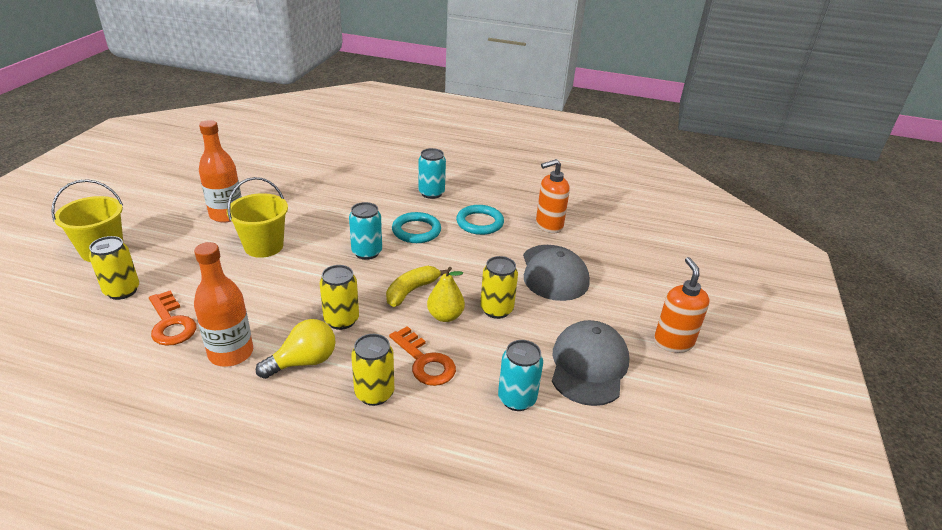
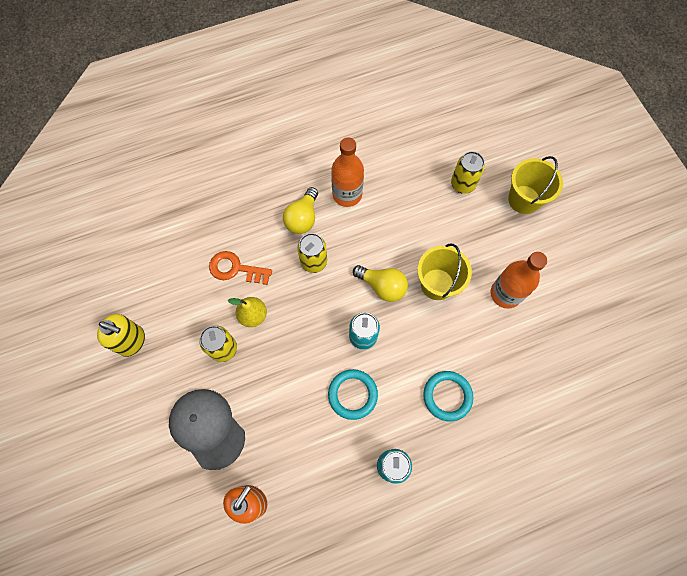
camera: 145 degrees right, 35 degrees up
(171, 323) = (403, 186): orange key -> none
(307, 269) = (382, 286): none -> yellow light bulb
(374, 393) = (245, 227): yellow can -> none
(411, 291) = (295, 322): yellow banana -> none
(480, 223) = (312, 452): turquoise ring -> turquoise ring (447, 396)
(517, 399) = (163, 281): turquoise can -> none
(588, 366) = (132, 341): grey cap -> yellow soap dispenser
(673, 342) = (81, 411): orange soap dispenser -> none

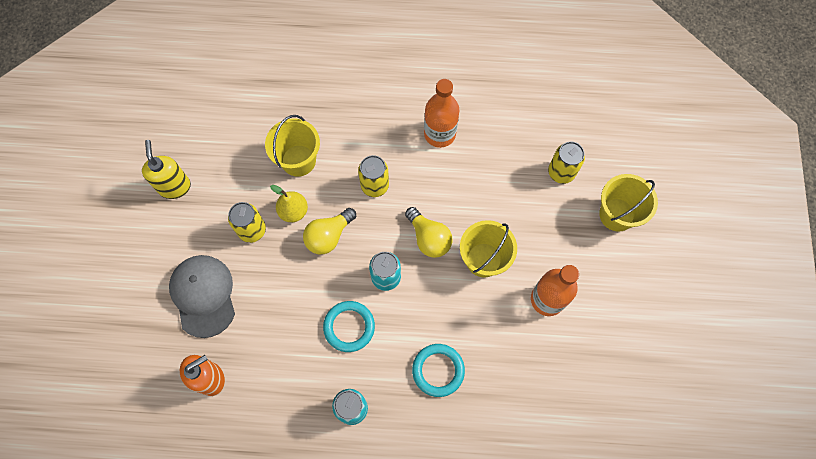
camera: 25 degrees right, 0 degrees up
(132, 341) = (175, 187): yellow soap dispenser -> yellow soap dispenser turned 150 degrees counterclockwise
(235, 269) = (298, 160): orange key -> yellow bucket
(302, 218) = (385, 139): yellow light bulb -> yellow light bulb (329, 236)

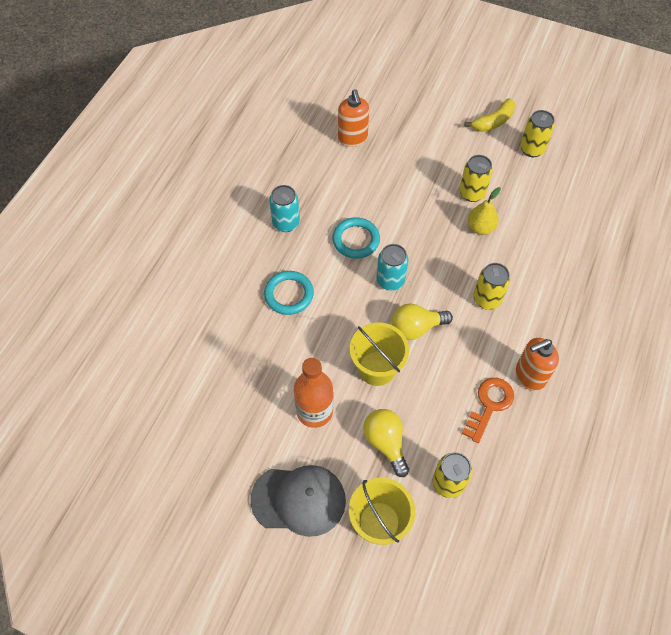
camera: 110 degrees right, 10 degrees down
(144, 234) = (493, 121): none -> yellow banana
(175, 187) = (532, 149): yellow soap dispenser -> yellow can
(203, 295) = (424, 148): grey cap -> grey cap (299, 500)
(298, 160) = (532, 244): yellow bucket -> none
(329, 236) = (447, 248): yellow light bulb -> yellow light bulb (386, 443)
(439, 134) = (529, 376): orange bottle -> orange soap dispenser
(480, 158) = (489, 405): none -> orange key

